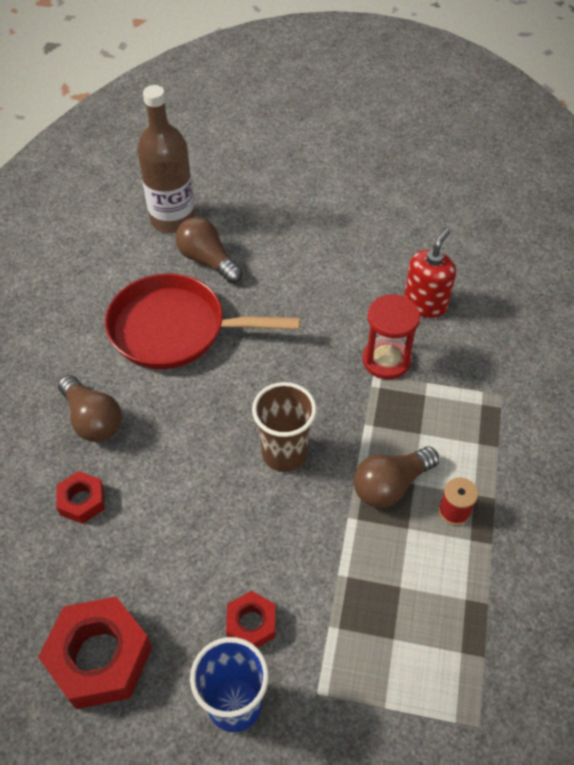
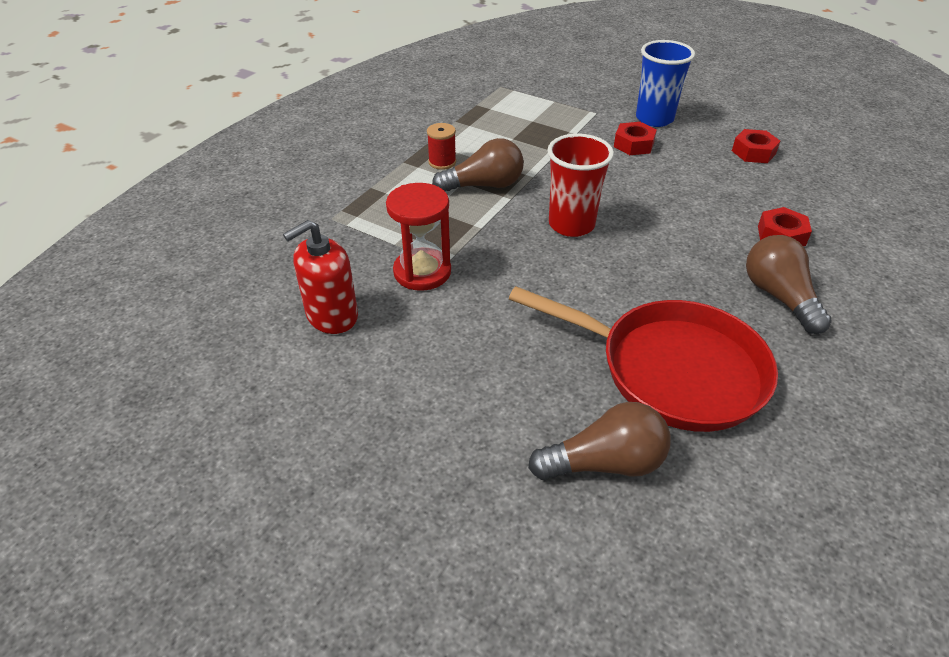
camera: 160 degrees left, 10 degrees down
(100, 657) = (753, 152): red nut -> red nut, size x0.54
(173, 219) = (655, 574): brown bottle -> none
(207, 260) = (604, 463): brown light bulb -> brown light bulb turned 75 degrees counterclockwise
(284, 453) = (571, 225): brown cup -> red cup

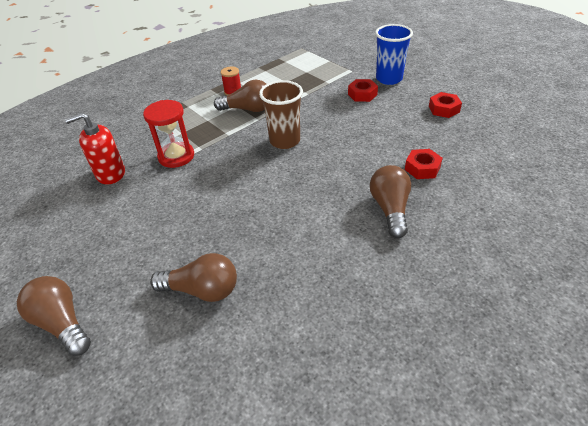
camera: 20 degrees right, 0 degrees up
(421, 566) = (62, 323): none -> brown light bulb
(571, 225) = (285, 141): red cup -> brown cup
(671, 369) = (283, 242): red pan -> none

